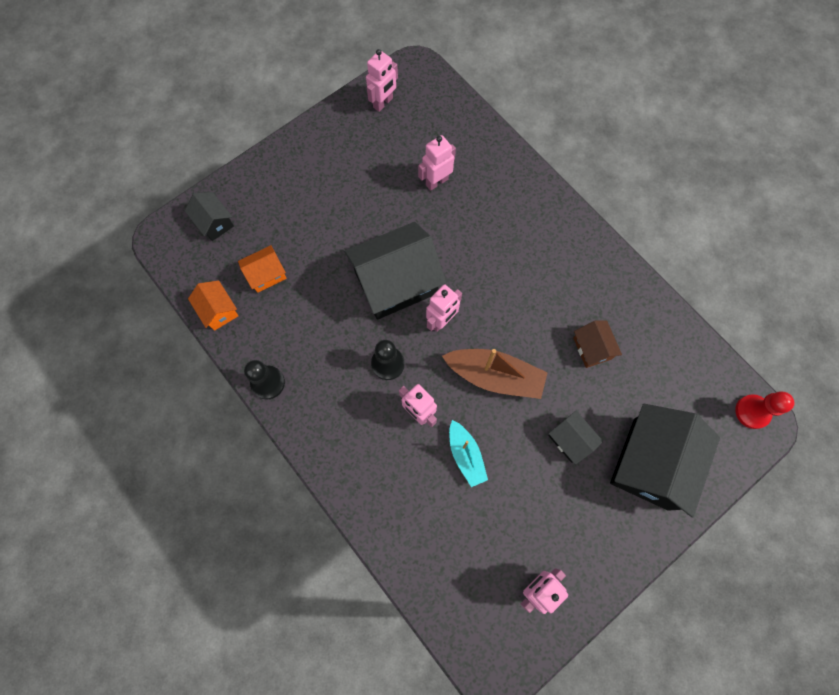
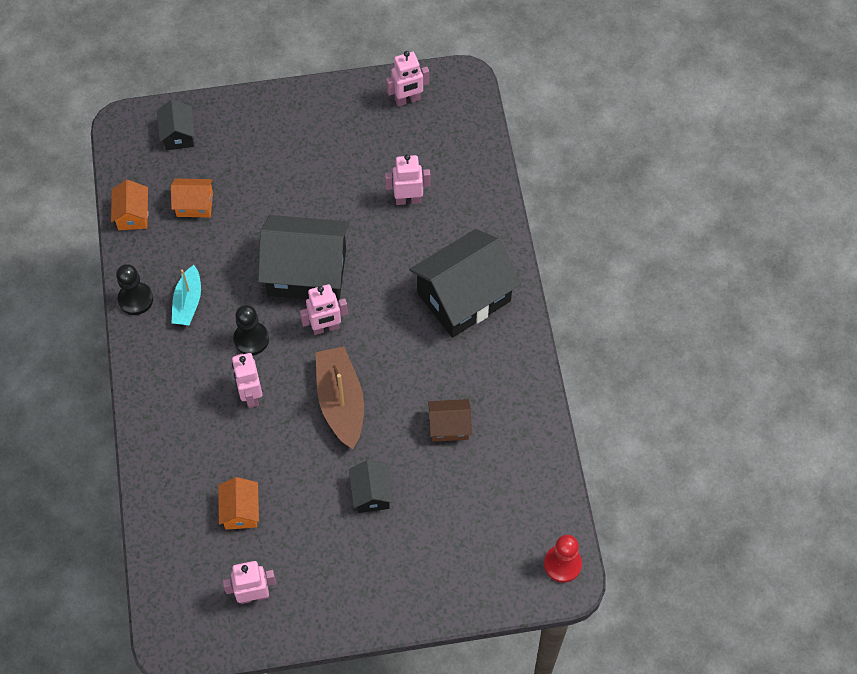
camera: 30 degrees right, 10 degrees down
(466, 455) = (267, 454): turquoise boat -> turquoise boat (188, 302)
(476, 518) = (240, 511): none -> orange house
(495, 376) = (341, 402): brown boat -> brown boat turned 150 degrees counterclockwise
(592, 348) = (449, 426): brown house -> brown house turned 75 degrees clockwise
(650, 463) = (431, 554): black house -> black house (464, 297)

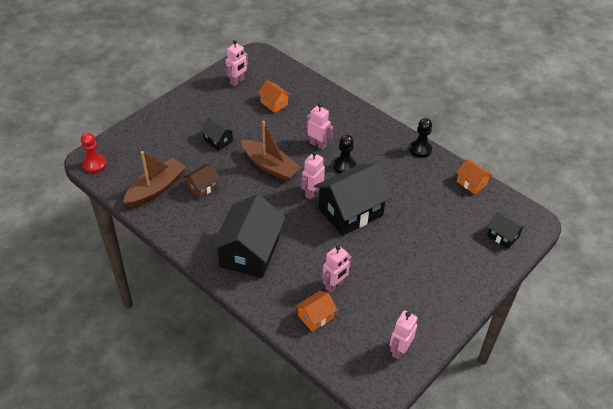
camera: 140 degrees right, 15 degrees down
(188, 302) = (394, 163): turquoise boat -> none
(194, 204) = (448, 207): orange house -> orange house (315, 317)
(508, 464) = (156, 189): none -> brown boat

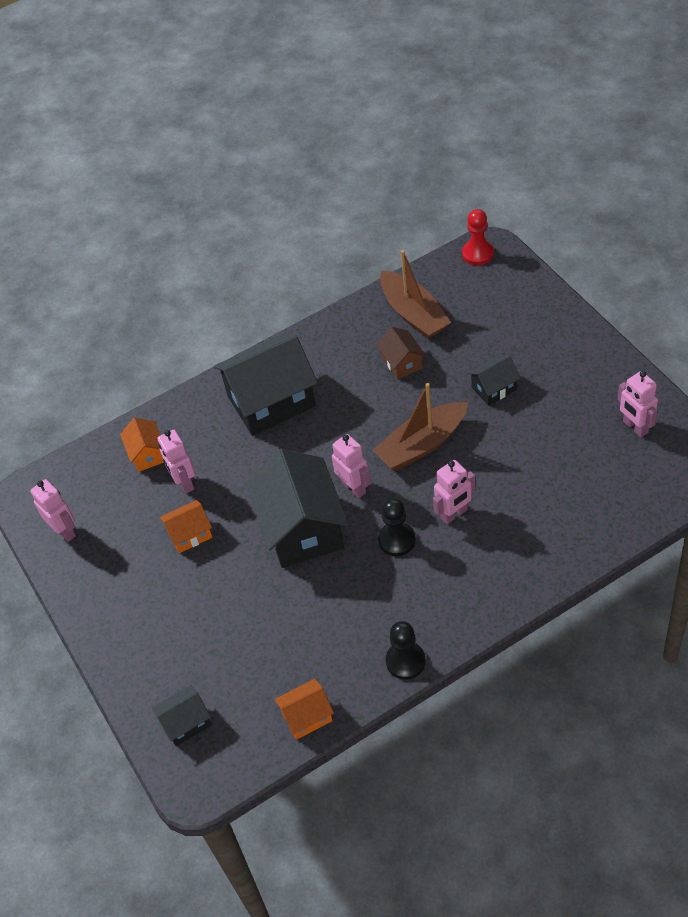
camera: 115 degrees right, 5 degrees up
(249, 252) = (271, 401): black house -> black house turned 60 degrees counterclockwise
(274, 103) = (568, 470): orange house -> orange house (190, 534)

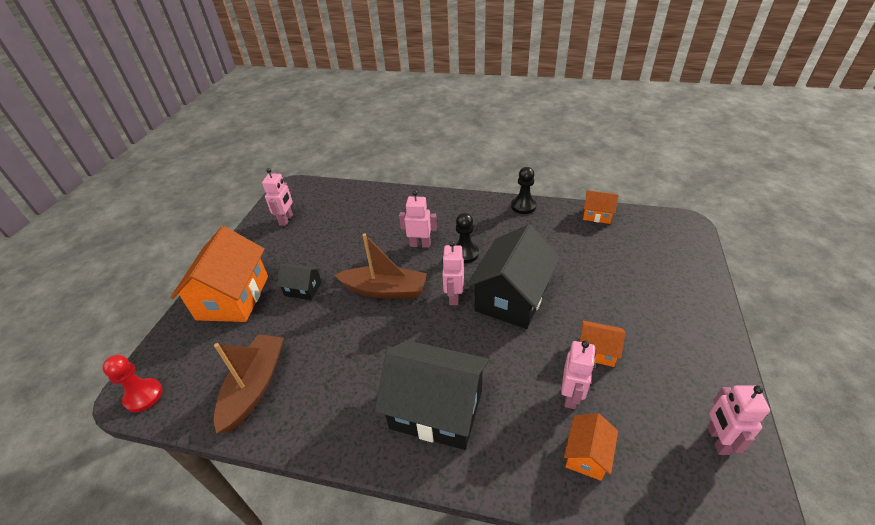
camera: 140 degrees left, 10 degrees down
(185, 722) = (674, 250): black house -> none
(402, 363) = (318, 353): brown house -> none
(539, 337) = (233, 297): none -> orange house

